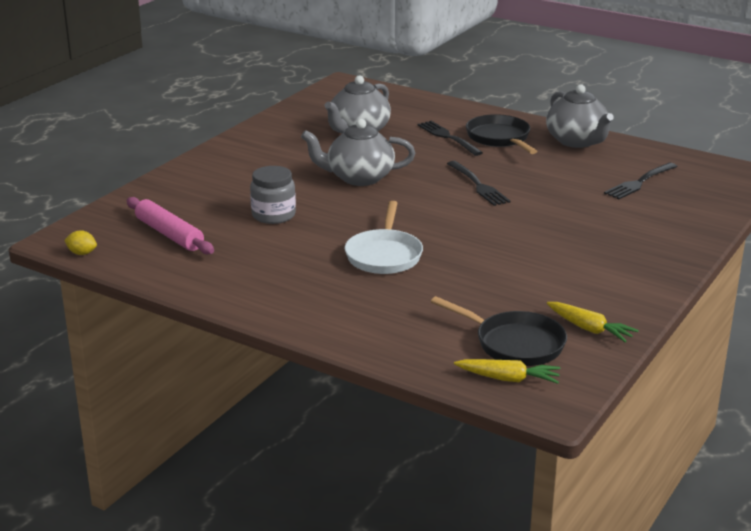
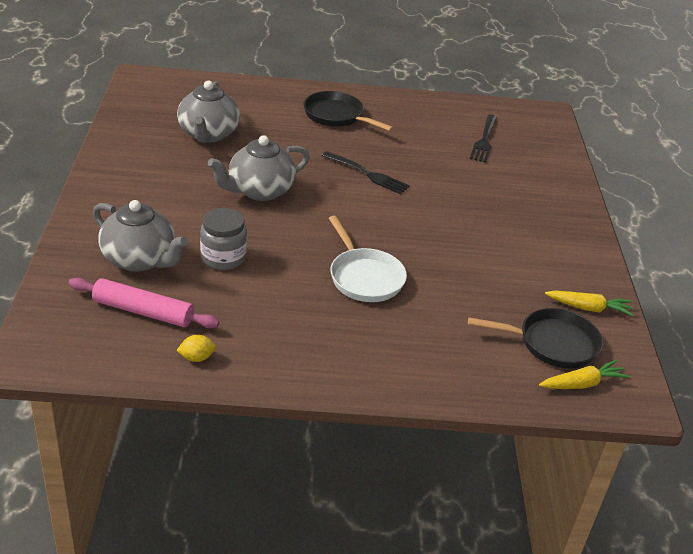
camera: 35 degrees left, 10 degrees up
(82, 253) = (73, 365): yellow lemon -> yellow lemon (197, 358)
(448, 137) = (293, 124): black fork -> none
(577, 141) = (400, 106): grey teapot -> grey teapot (140, 259)

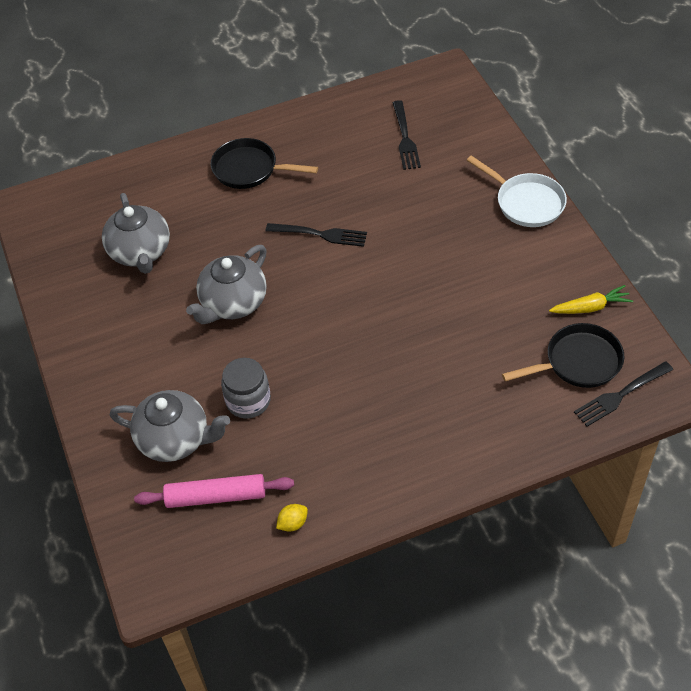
camera: 15 degrees left, 15 degrees up
(364, 277) = (385, 364): white pan -> white pan (526, 202)
(582, 384) = (621, 394): yellow carrot -> black fork

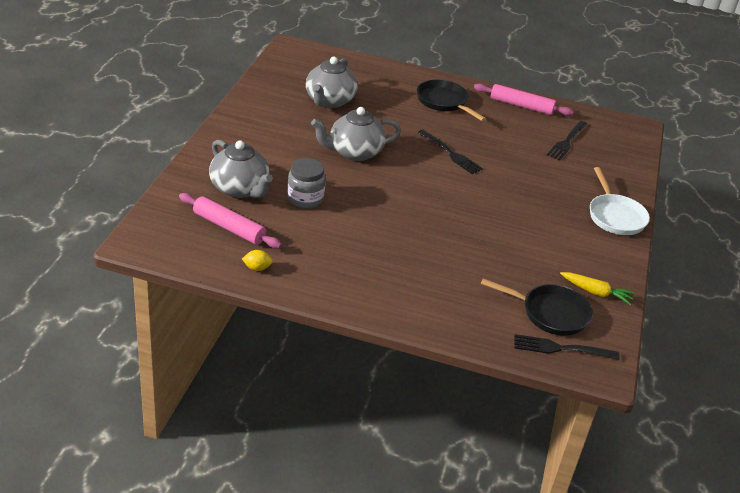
camera: 30 degrees right, 15 degrees down
(323, 120) = (521, 106): none -> pink rolling pin

